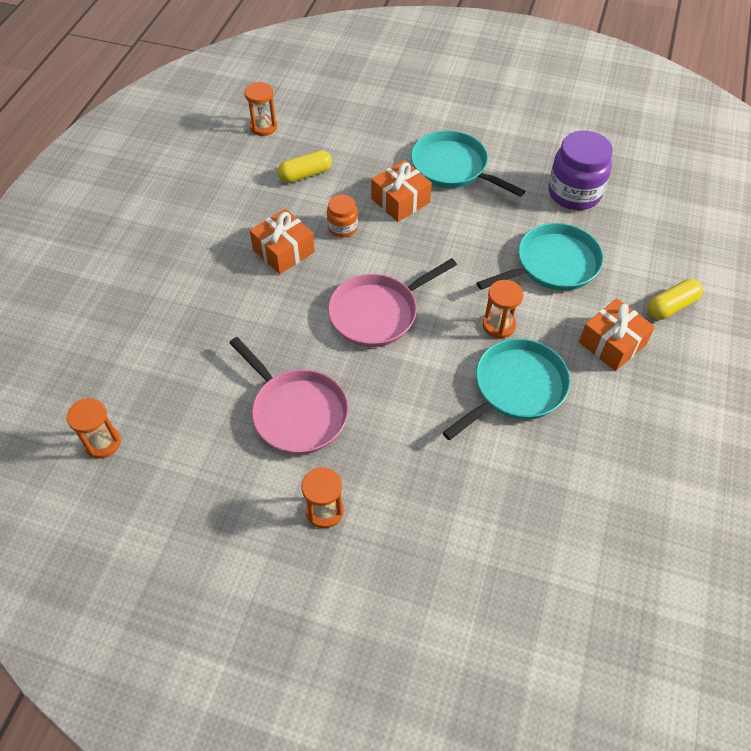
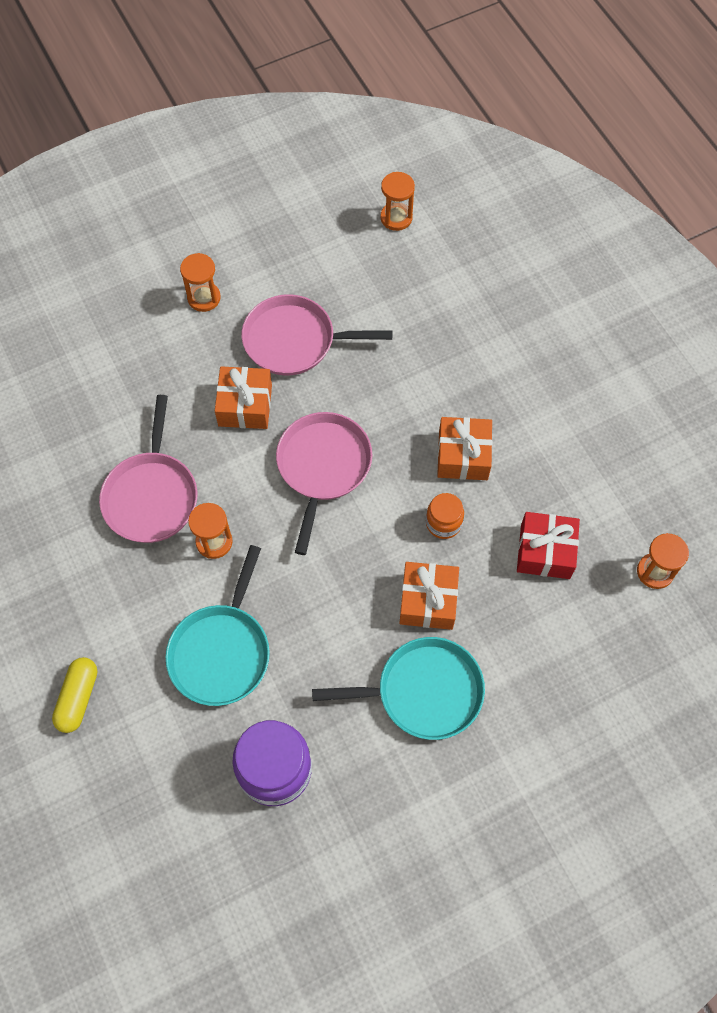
camera: 135 degrees right, 10 degrees up
(305, 174) = (545, 551): yellow capsule -> red gift
(516, 388) = (151, 496): turquoise pan -> pink pan
(612, 343) = (104, 608): orange gift -> orange gift (245, 405)

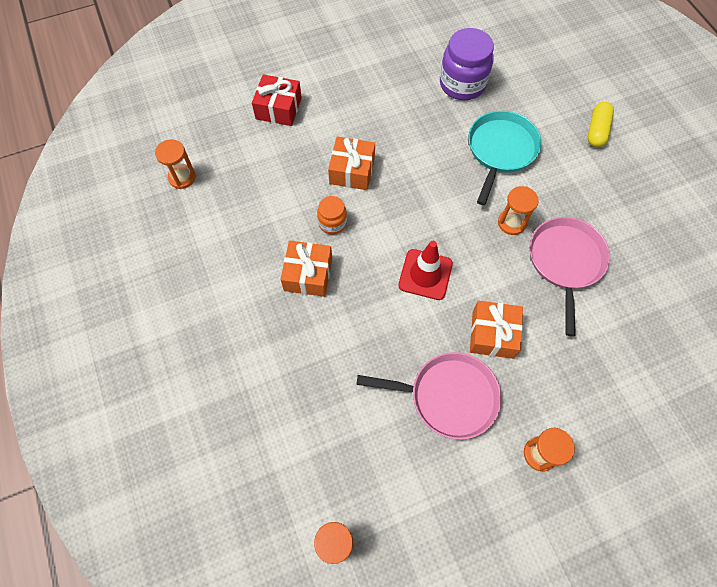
camera: 175 degrees left, 0 degrees up
(323, 467) = (425, 274): pink pan -> red traffic cone
(424, 691) = (362, 118): turquoise pan -> none
(545, 551) = (259, 197): red gift -> red gift (278, 108)

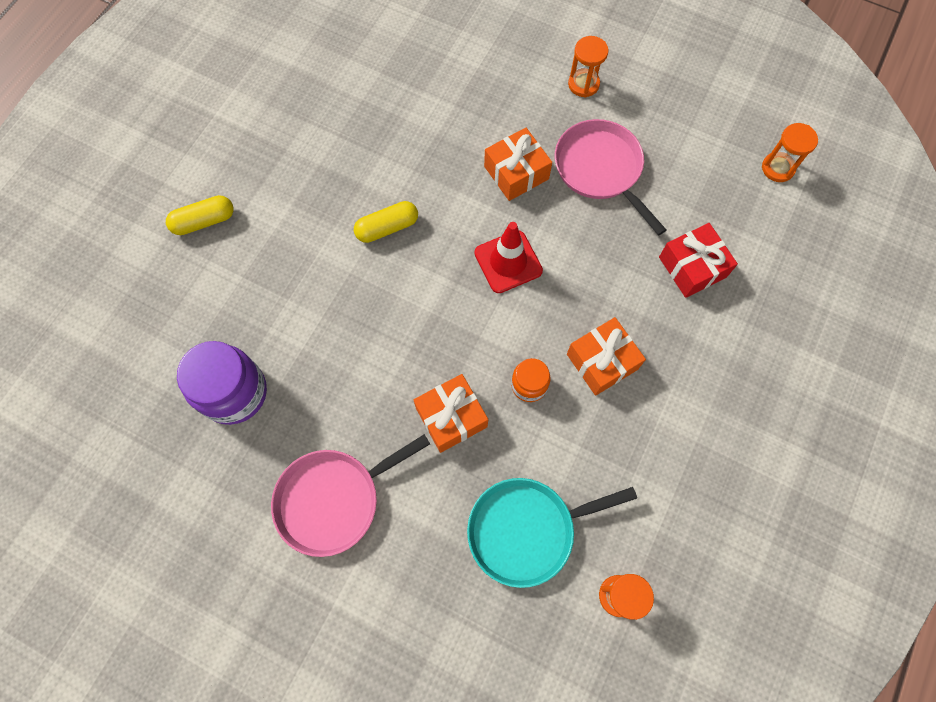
camera: 130 degrees left, 5 degrees up
(278, 108) = (435, 574): red gift -> red gift (692, 267)
(500, 150) = (303, 292): turquoise pan -> turquoise pan (526, 530)
(511, 223) = (387, 228): orange hourglass -> yellow capsule
(565, 261) = (393, 161): pink pan -> pink pan (333, 500)

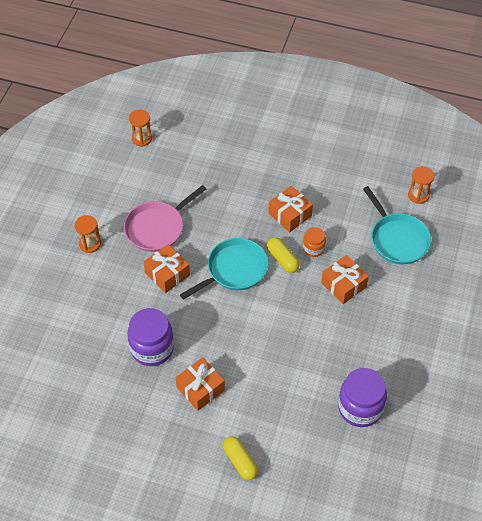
camera: 100 degrees left, 15 degrees down
(322, 190) = (200, 389): none -> orange gift
(333, 500) = (410, 337): pink pan -> none
(387, 228) = (223, 342): yellow capsule -> yellow capsule (282, 259)
(398, 140) = (152, 348): none -> purple jar
(508, 262) = (234, 270): red traffic cone -> turquoise pan
(692, 267) = (218, 176): red gift -> none

